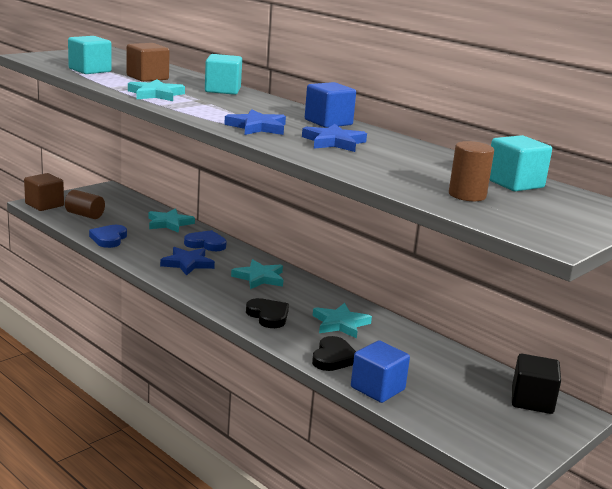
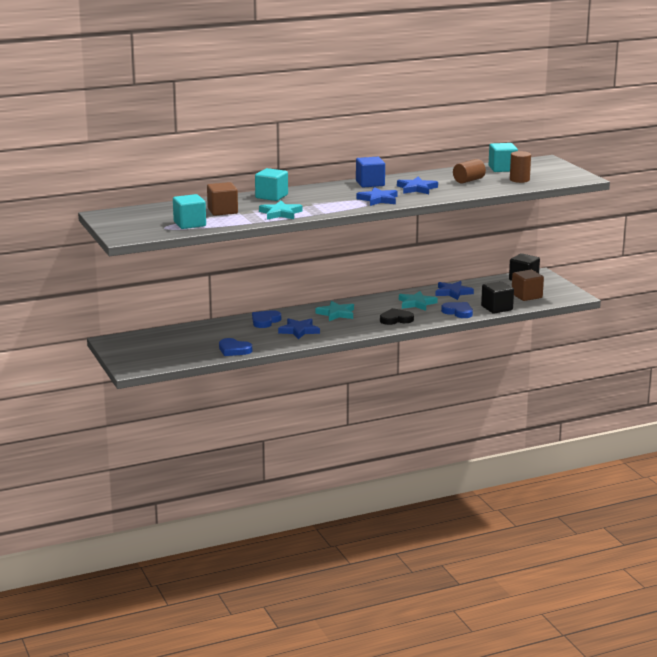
camera: 65 degrees left, 0 degrees up
(44, 205) = (137, 366): brown cube -> brown cube (526, 296)
(85, 215) = (174, 354): brown cylinder -> brown cylinder (468, 180)
(169, 223) = (214, 328): turquoise star -> none
(333, 358) = (458, 312): black heart -> blue heart
(377, 388) = (497, 308): blue cube -> black cube
(409, 346) = (453, 292): none -> blue star

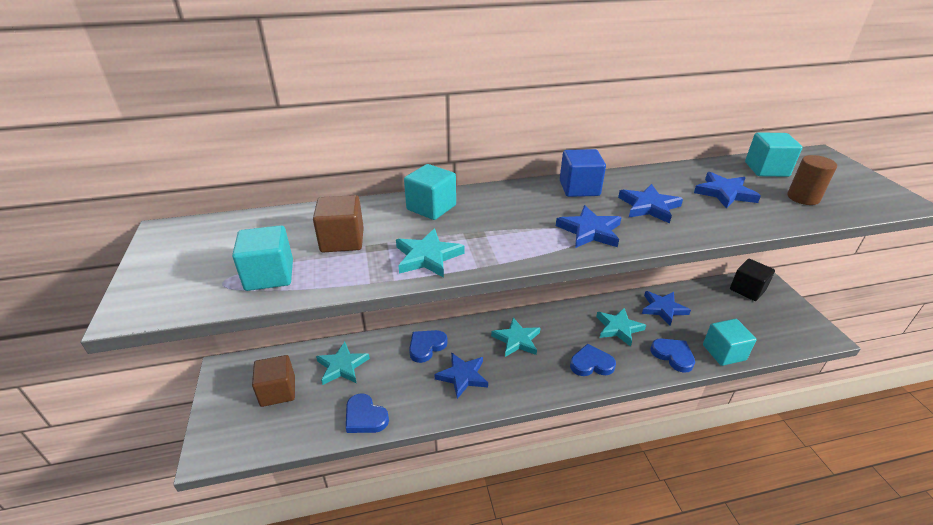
camera: 10 degrees right, 15 degrees up
(203, 333) = (342, 366): none -> turquoise star
(396, 319) = (591, 364): black heart -> blue heart
(468, 180) = (724, 193): brown cylinder -> blue star
(497, 308) = (724, 352): black cube -> turquoise cube
(526, 296) = (758, 327): brown cube -> brown cube (278, 391)

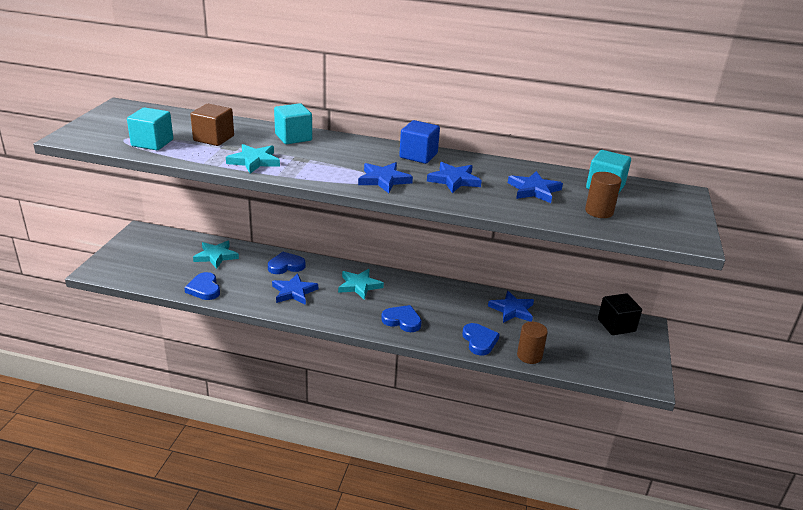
camera: 25 degrees right, 5 degrees down
(278, 391) = (162, 255): brown cube -> none
(618, 328) = (454, 308): turquoise star -> none
(724, 352) = (529, 356): turquoise cube -> brown cylinder

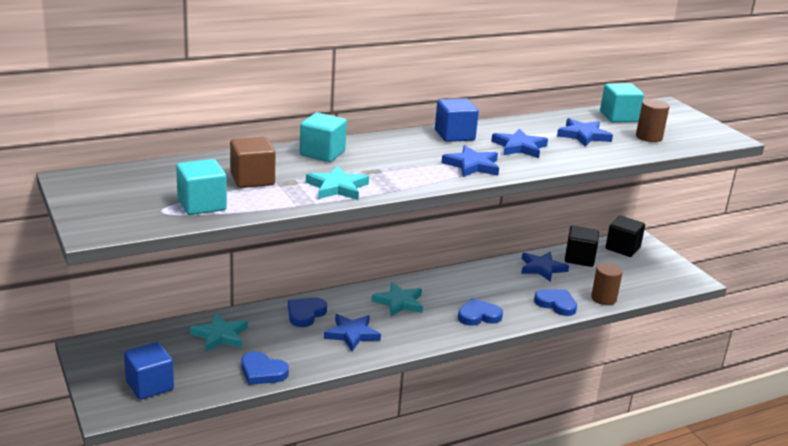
camera: 40 degrees left, 5 degrees down
(135, 267) = (149, 385): none -> blue cube
(559, 316) = (579, 258): none -> black cube

